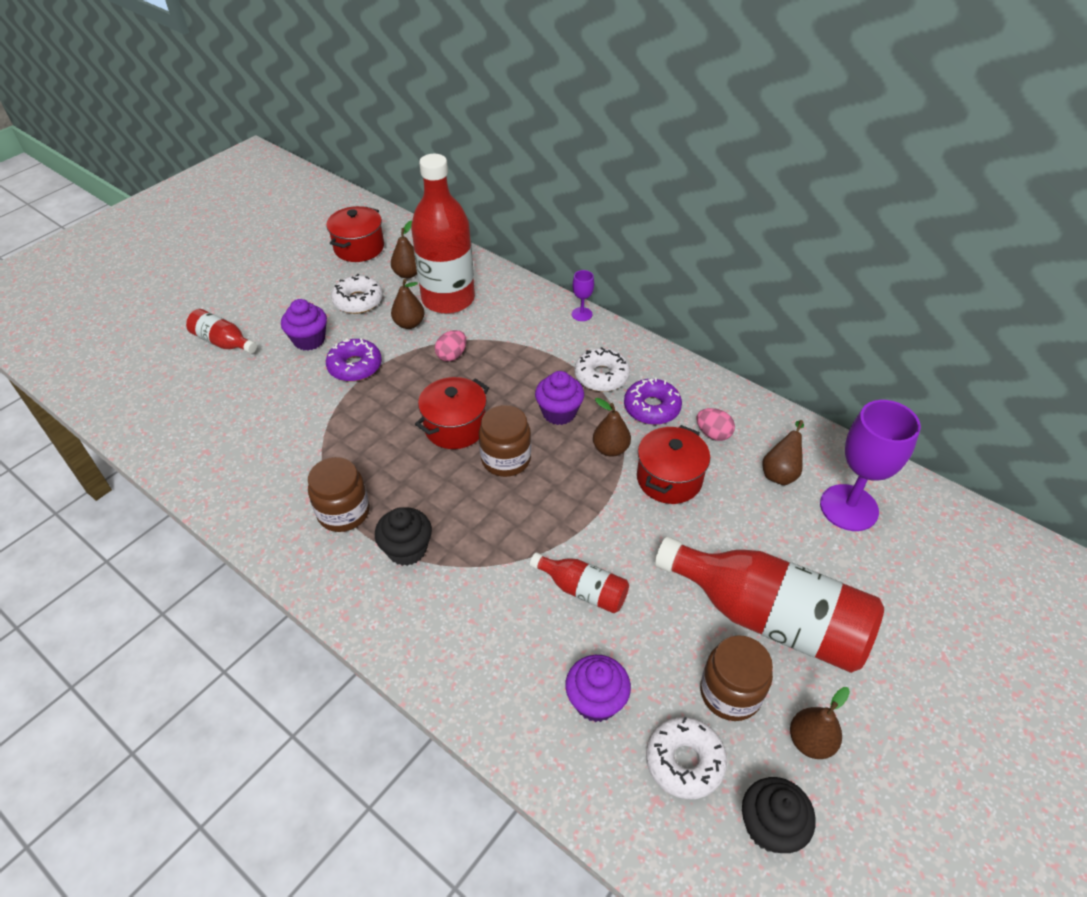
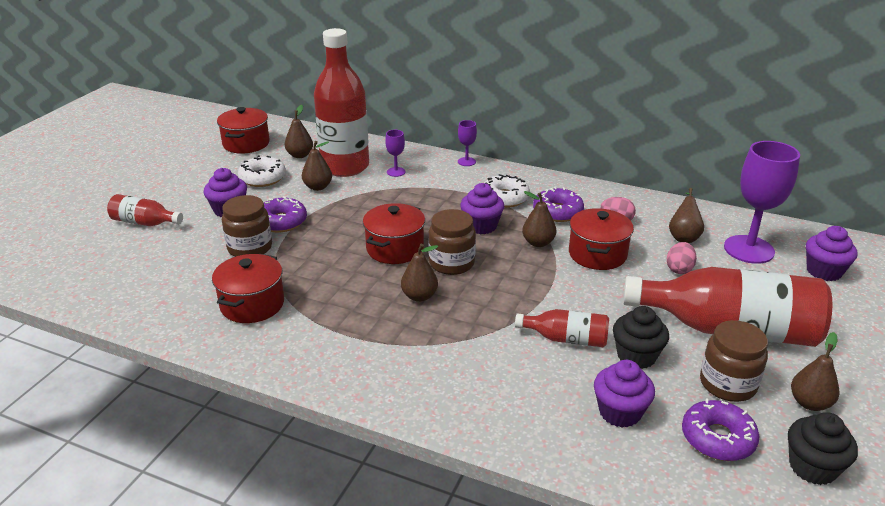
camera: 15 degrees left, 15 degrees down
(287, 473) = (252, 304): none -> red pot
(343, 512) = (321, 323): brown jar -> brown jar (250, 248)
(407, 549) = (394, 339): black cupcake -> black cupcake (636, 356)
(452, 355) = (367, 202): pink egg -> pink egg (679, 269)
(454, 498) = (419, 296): none -> brown pear
(499, 316) = (396, 172): none -> purple goblet
(684, 761) = (717, 438): white donut -> purple donut
(924, 559) = (824, 271): none -> purple cupcake

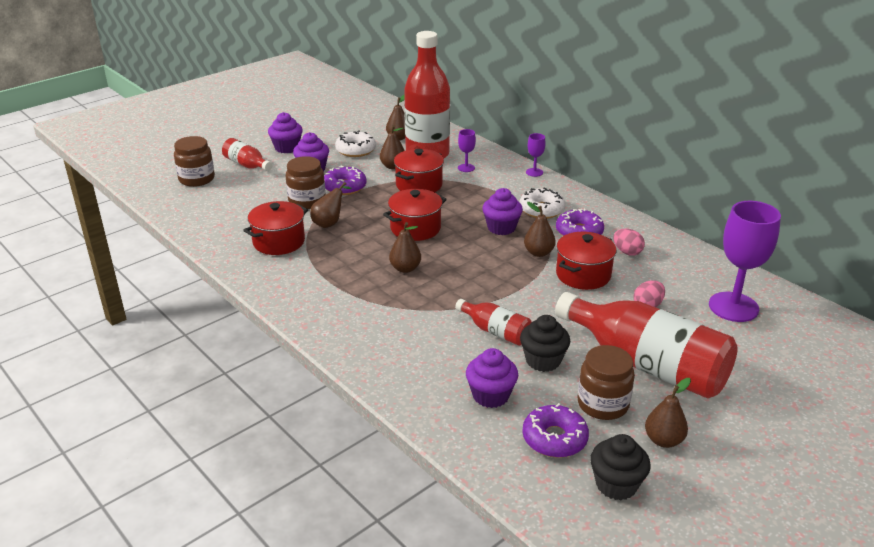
camera: 25 degrees right, 0 degrees up
(246, 144) = (363, 120): red pot -> red pot (419, 185)
(451, 263) = (451, 250): brown jar -> brown jar (197, 179)
(683, 236) = (679, 280): brown pear -> brown pear (329, 223)
(824, 271) = (792, 344): purple cupcake -> purple cupcake (287, 148)

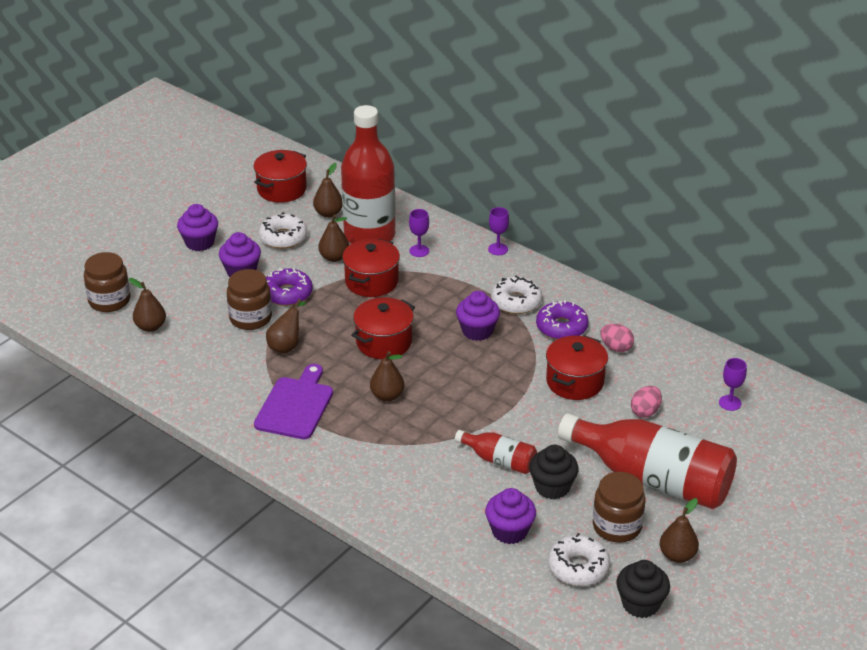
camera: 10 degrees left, 5 degrees up
(247, 165) = (161, 273): red bottle -> none
(279, 242) = (238, 377): red pot -> red pot (282, 189)
(320, 268) = (295, 405): none -> purple cutting board
(538, 253) = (523, 359): brown pear -> brown pear (150, 327)
(554, 438) = (578, 567): purple donut -> white donut
(733, 307) = (730, 403): purple goblet -> purple goblet, size x0.45

